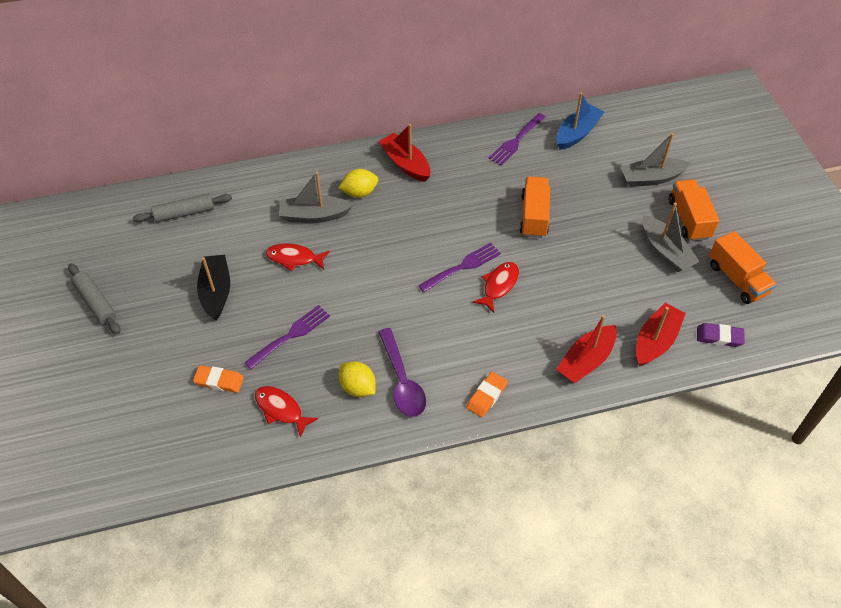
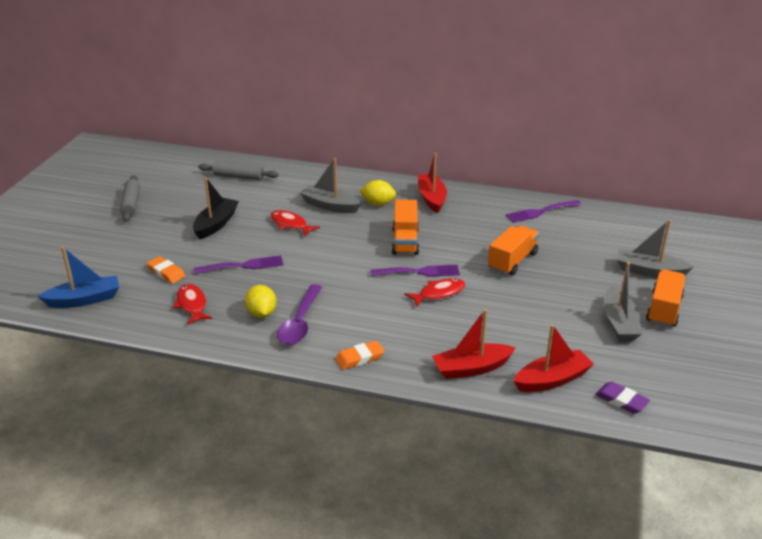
camera: 30 degrees right, 20 degrees down
(577, 133) = (602, 223): blue boat -> blue boat (84, 300)
(737, 279) = (678, 367): orange truck -> orange truck (405, 241)

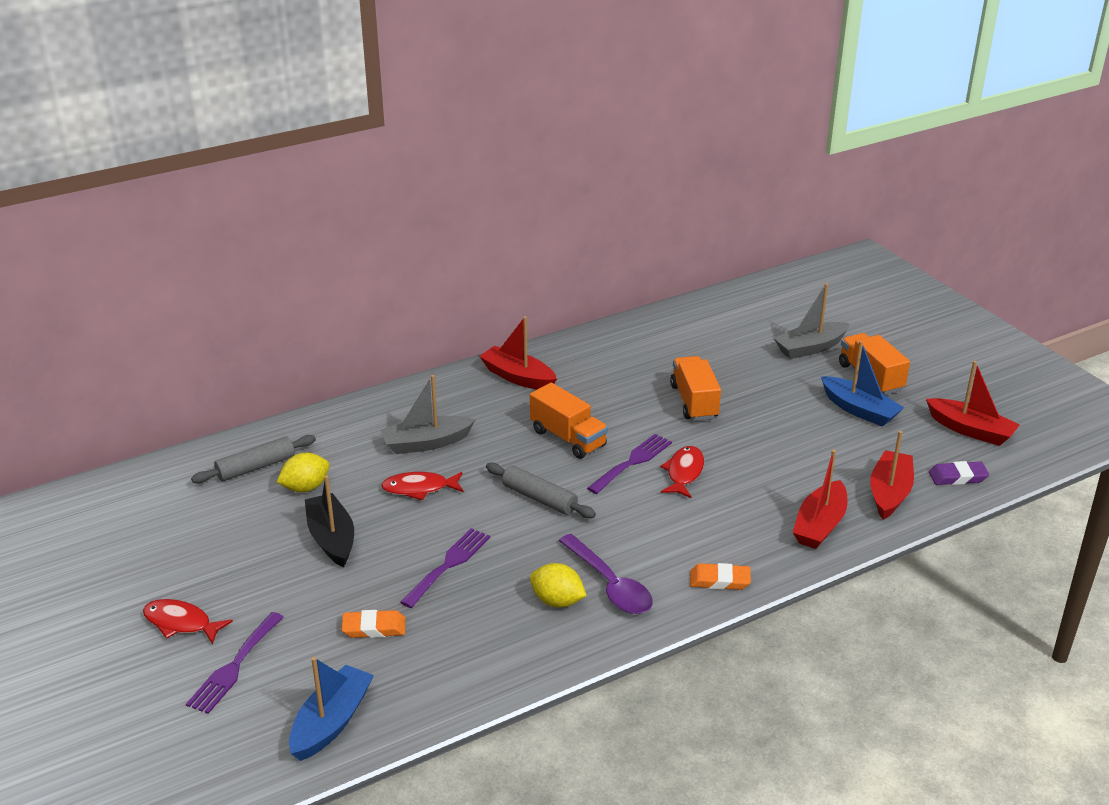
camera: 45 degrees left, 0 degrees up
(131, 204) = (172, 577): grey rolling pin -> grey rolling pin (539, 498)
(192, 305) = (468, 642): red fish -> red fish (181, 623)
(359, 358) = (719, 580): orange eraser -> orange eraser turned 75 degrees clockwise
(378, 204) = (474, 413): yellow lemon -> yellow lemon (305, 487)
(540, 212) = (640, 337): purple fork -> purple fork (234, 666)
(619, 323) = (859, 410): grey boat -> blue boat
(686, 380) = (970, 430): none -> red boat

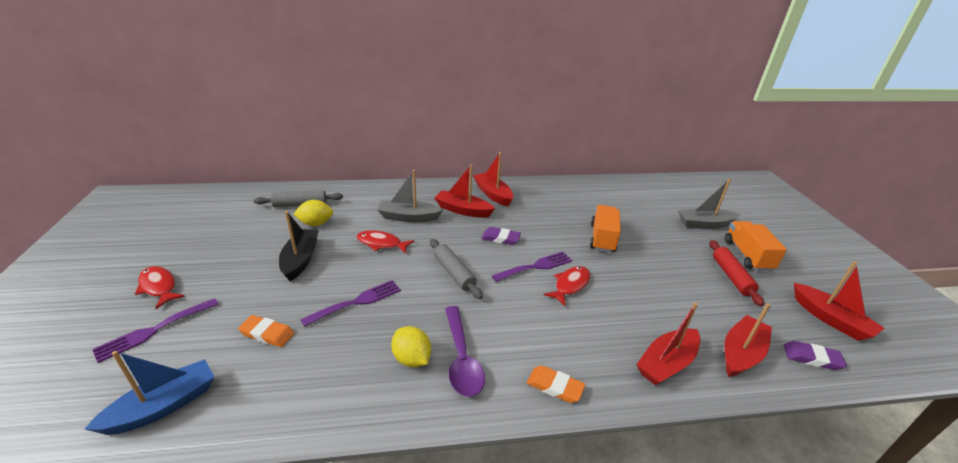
camera: 20 degrees right, 0 degrees up
(493, 412) = (463, 210): none -> red boat
(568, 438) = (500, 238): orange truck -> purple eraser
(859, 410) = (731, 276): blue boat -> red rolling pin

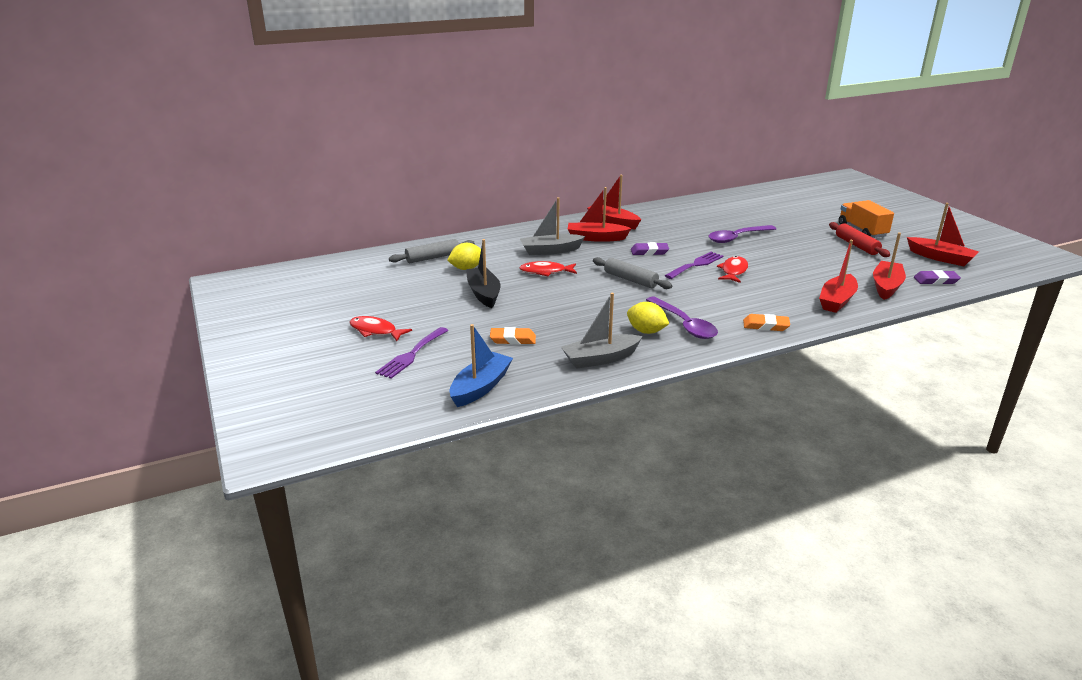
camera: 15 degrees left, 5 degrees down
(357, 302) = (566, 310): purple fork -> none
(602, 238) = (737, 238): orange truck -> purple spoon
(705, 224) = (817, 215): grey boat -> grey boat (600, 359)

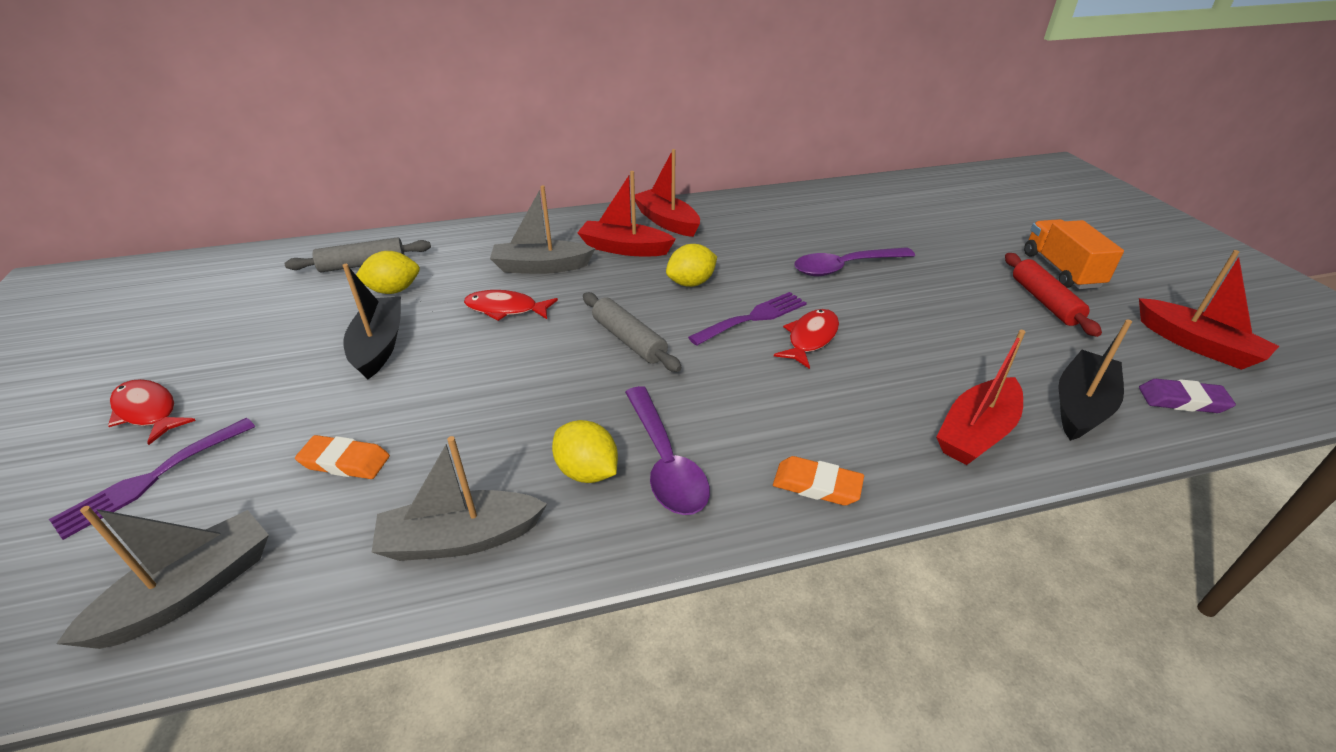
camera: 10 degrees right, 10 degrees up
(480, 387) = (190, 592): blue boat -> grey boat
(649, 252) = (691, 283): purple eraser -> yellow lemon
(886, 286) = (1081, 406): red boat -> black boat

